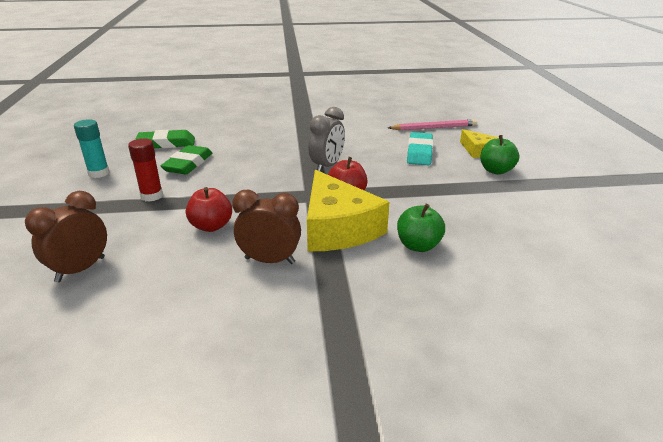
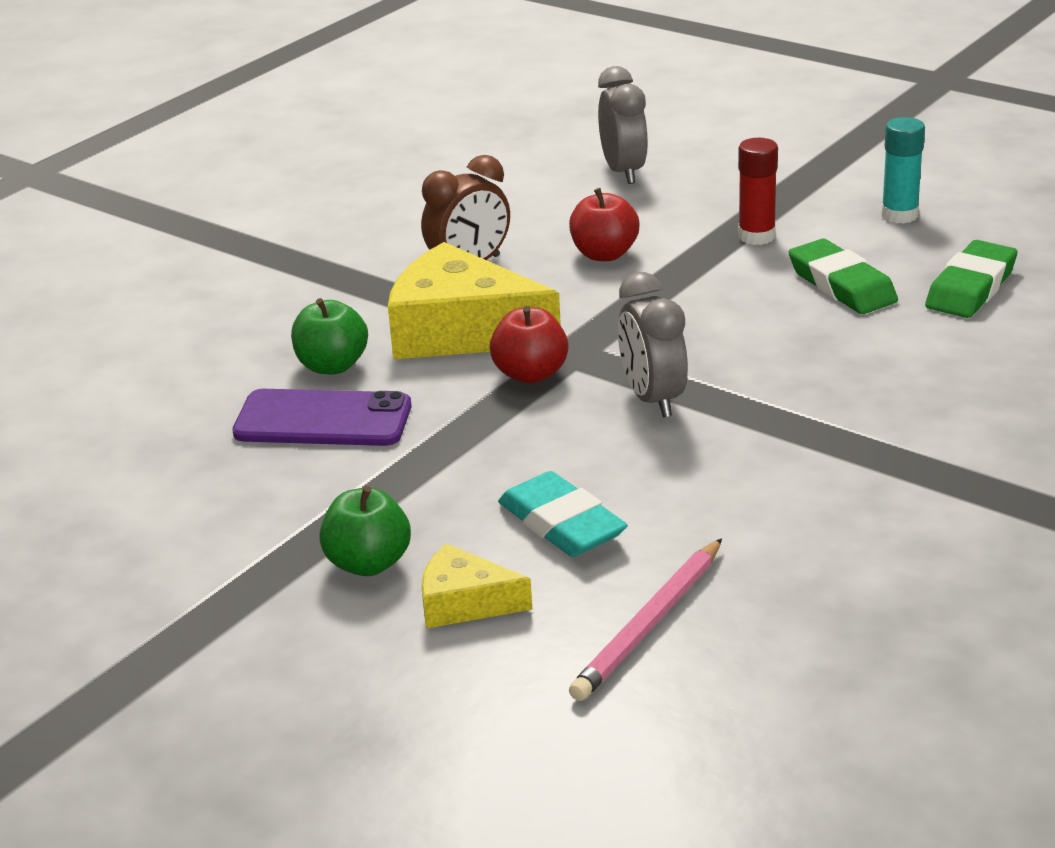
camera: 135 degrees right, 0 degrees up
(80, 269) = (624, 172): brown clock -> grey clock
(454, 223) = (323, 419): none -> purple phone

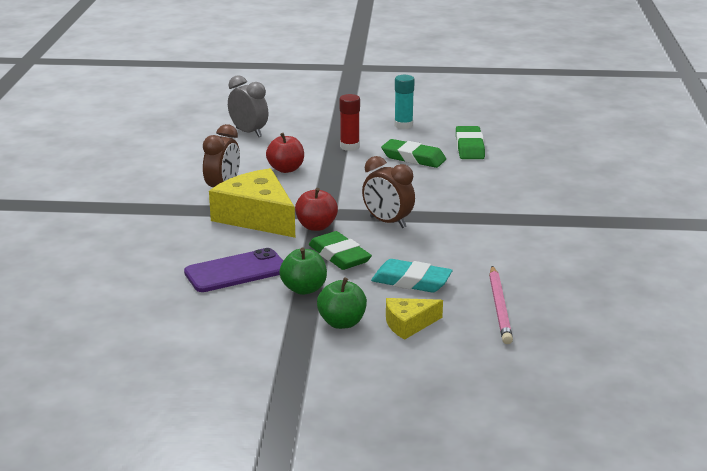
camera: 35 degrees left, 5 degrees down
(332, 366) = (209, 248): green apple -> green apple (304, 289)
(461, 331) = (257, 217): yellow cheese -> yellow cheese turned 60 degrees clockwise
(504, 439) = (339, 256): none -> green eraser
(652, 399) = (387, 222): grey clock -> brown clock

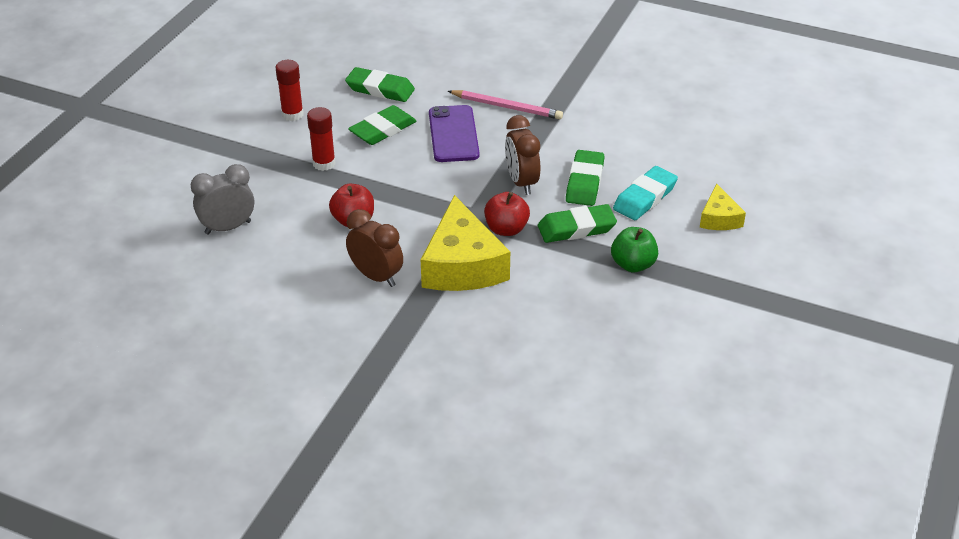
camera: 70 degrees left, 15 degrees up
(236, 271) = (578, 302): purple phone -> purple phone (453, 134)
(257, 217) = (462, 265): yellow cheese -> yellow cheese turned 75 degrees counterclockwise
(342, 323) = (703, 255): green apple -> none
(387, 222) = (521, 182): brown clock -> brown clock turned 105 degrees clockwise
(403, 125) = (292, 114): turquoise glue stick -> red glue stick
(411, 250) = (585, 182): none -> green eraser
(500, 307) = (708, 162): pink pencil -> pink pencil (507, 107)

